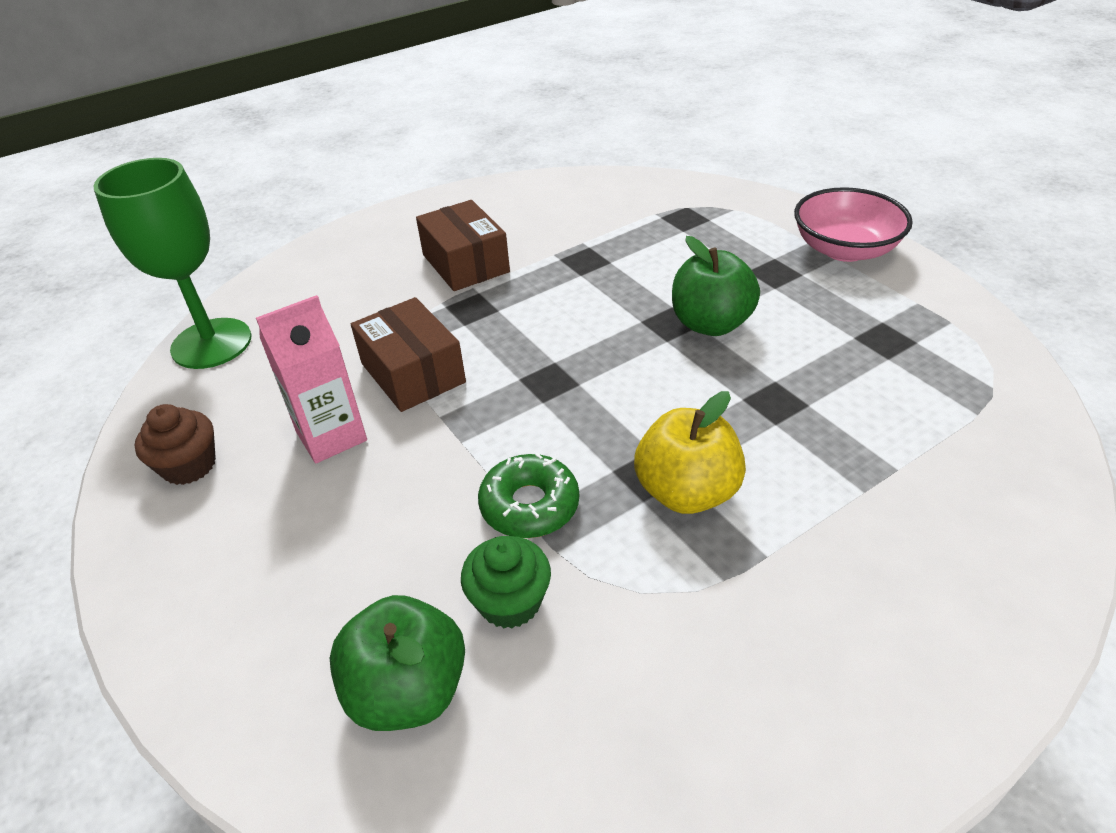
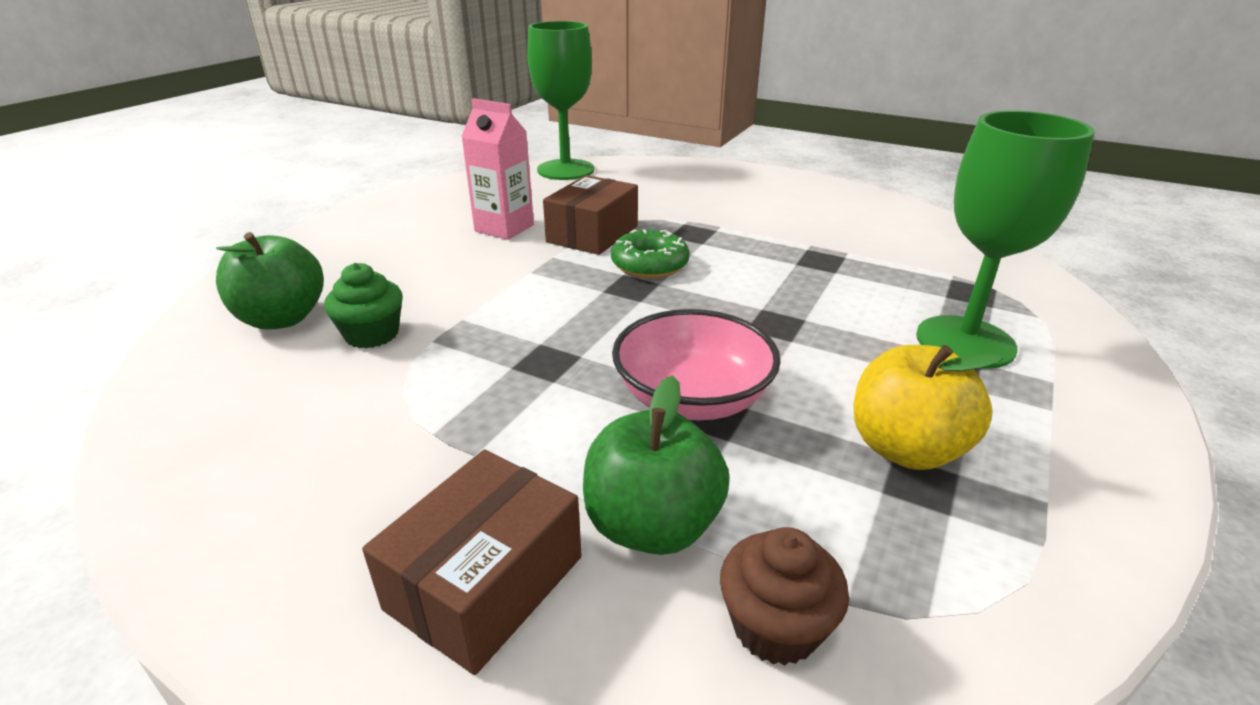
camera: 60 degrees right, 10 degrees down
(189, 465) = (450, 199): brown cupcake -> brown cupcake (775, 626)
(465, 263) = (748, 215): brown box -> brown box (485, 582)
(529, 505) = (476, 316): green donut -> green donut (649, 265)
(686, 492) = (536, 387): yellow apple -> yellow apple (906, 449)
(710, 324) = (802, 347): green apple -> green apple (652, 525)
(747, 252) = (965, 342): none -> green goblet
(844, 249) = (1081, 413): pink bowl -> pink bowl (692, 398)

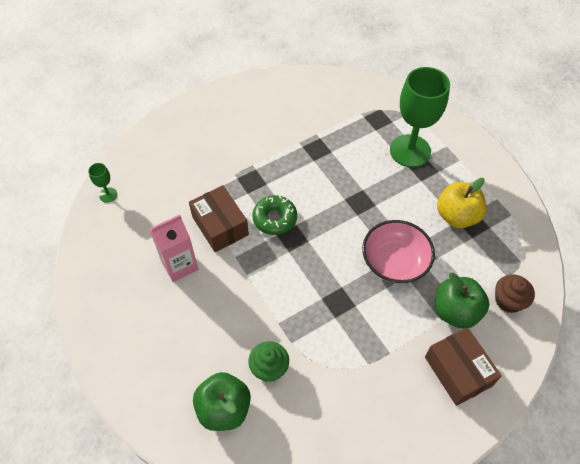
camera: 60 degrees left, 25 degrees up
(565, 170) = (108, 195): green goblet -> green goblet, size x0.42

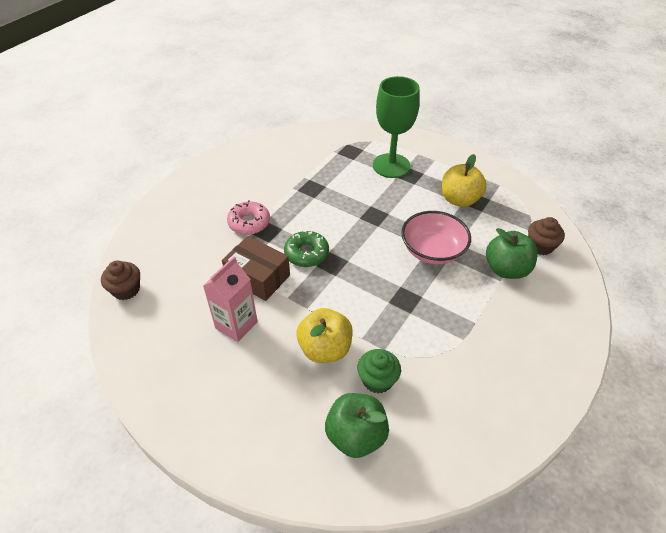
camera: 25 degrees left, 10 degrees down
(108, 195) = (126, 290): green goblet -> brown cupcake
(240, 166) = (249, 223): none -> pink donut
(241, 320) = (325, 349): none -> yellow apple
(458, 371) = (539, 314): brown box -> none

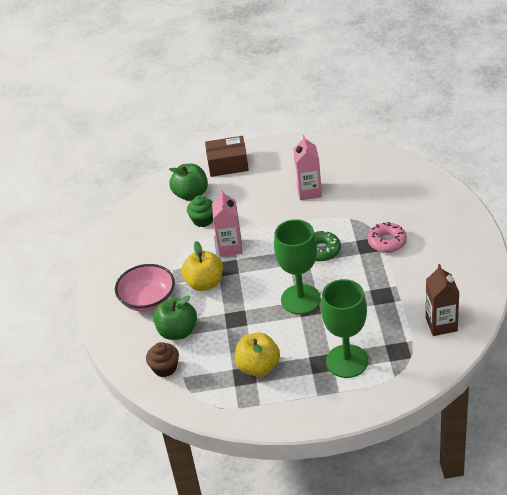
camera: 145 degrees right, 5 degrees down
(126, 290) = (395, 164): brown cupcake -> none
(258, 277) = (332, 218): brown box -> brown box (228, 164)
(302, 148) = (441, 324): none -> brown carton
(325, 349) = (246, 214): yellow apple -> yellow apple (205, 283)
(373, 225) = (300, 299): none -> green goblet
(381, 320) = (230, 247): none -> pink carton
(432, 250) = (240, 310): pink bowl -> pink bowl (148, 299)

